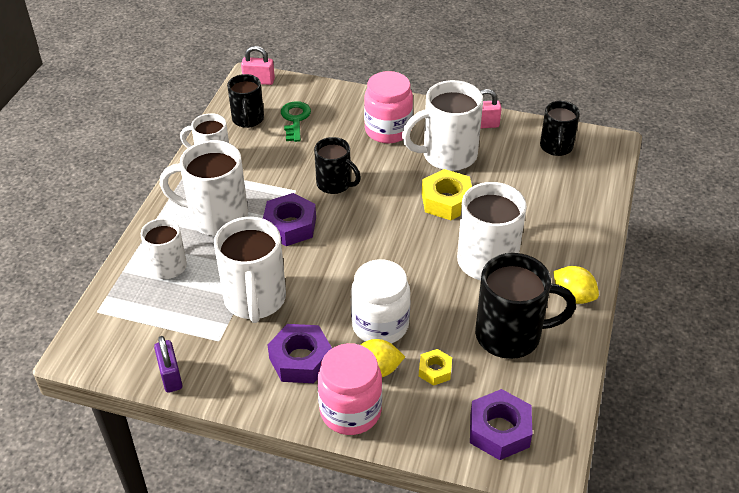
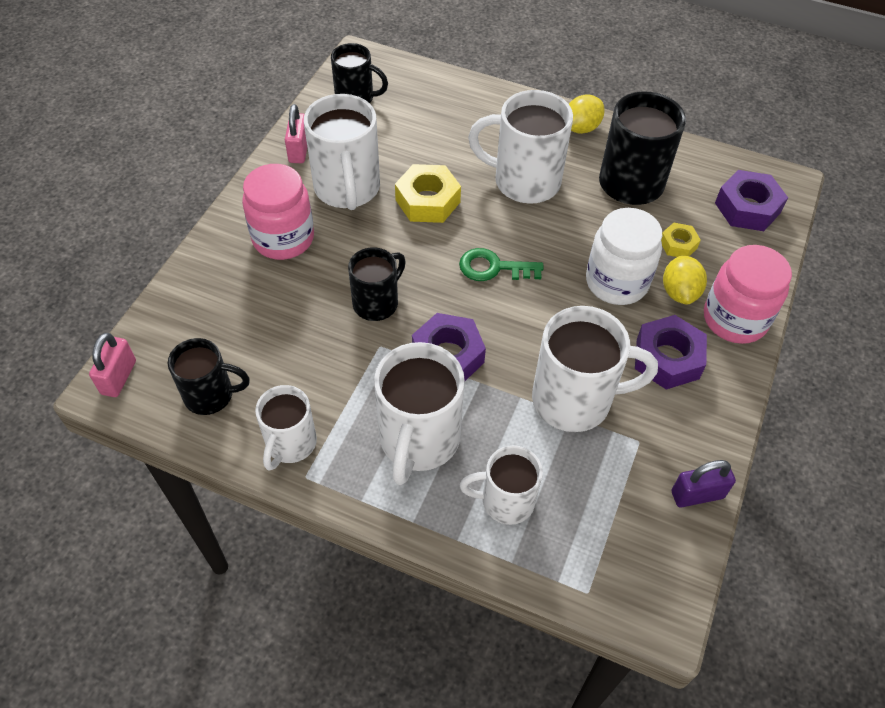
camera: 85 degrees left, 10 degrees up
(295, 119) = (228, 337): green key -> green key (493, 268)

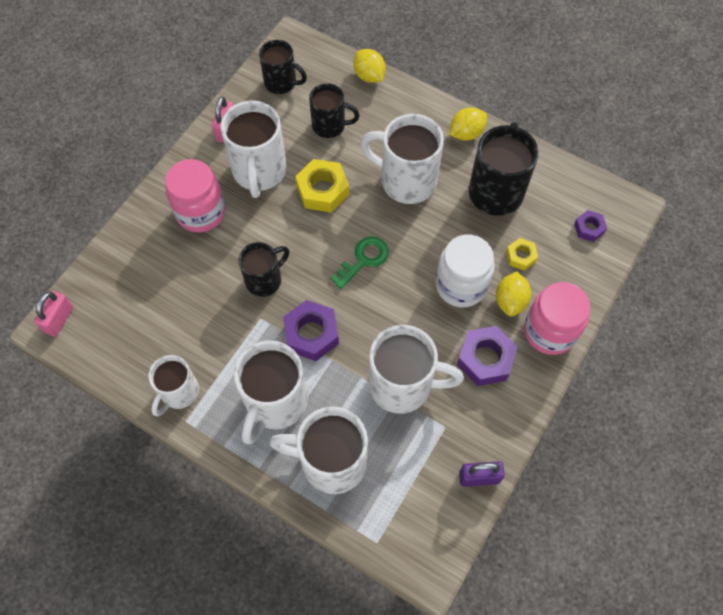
camera: 10 degrees right, 10 degrees up
(211, 395) = (125, 344): black mug -> black mug (330, 125)
(456, 83) = (369, 76): none -> yellow lemon
(493, 268) = (363, 259): green key -> green key turned 120 degrees clockwise
(505, 501) = (331, 461): white mug -> white mug, size x1.61
(747, 208) = (589, 228): purple nut -> purple nut, size x0.56

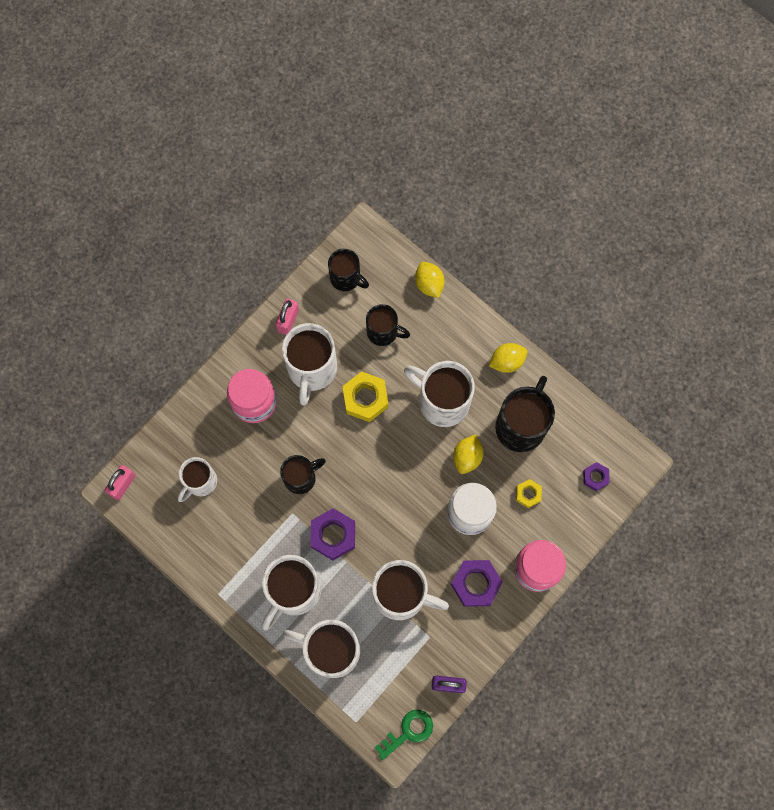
camera: 10 degrees right, 10 degrees up
(178, 392) = (215, 568): white mug -> white mug (200, 482)
(363, 259) = (390, 473): green key -> green key (408, 732)
(510, 301) = (509, 534): yellow lemon -> yellow lemon (467, 457)

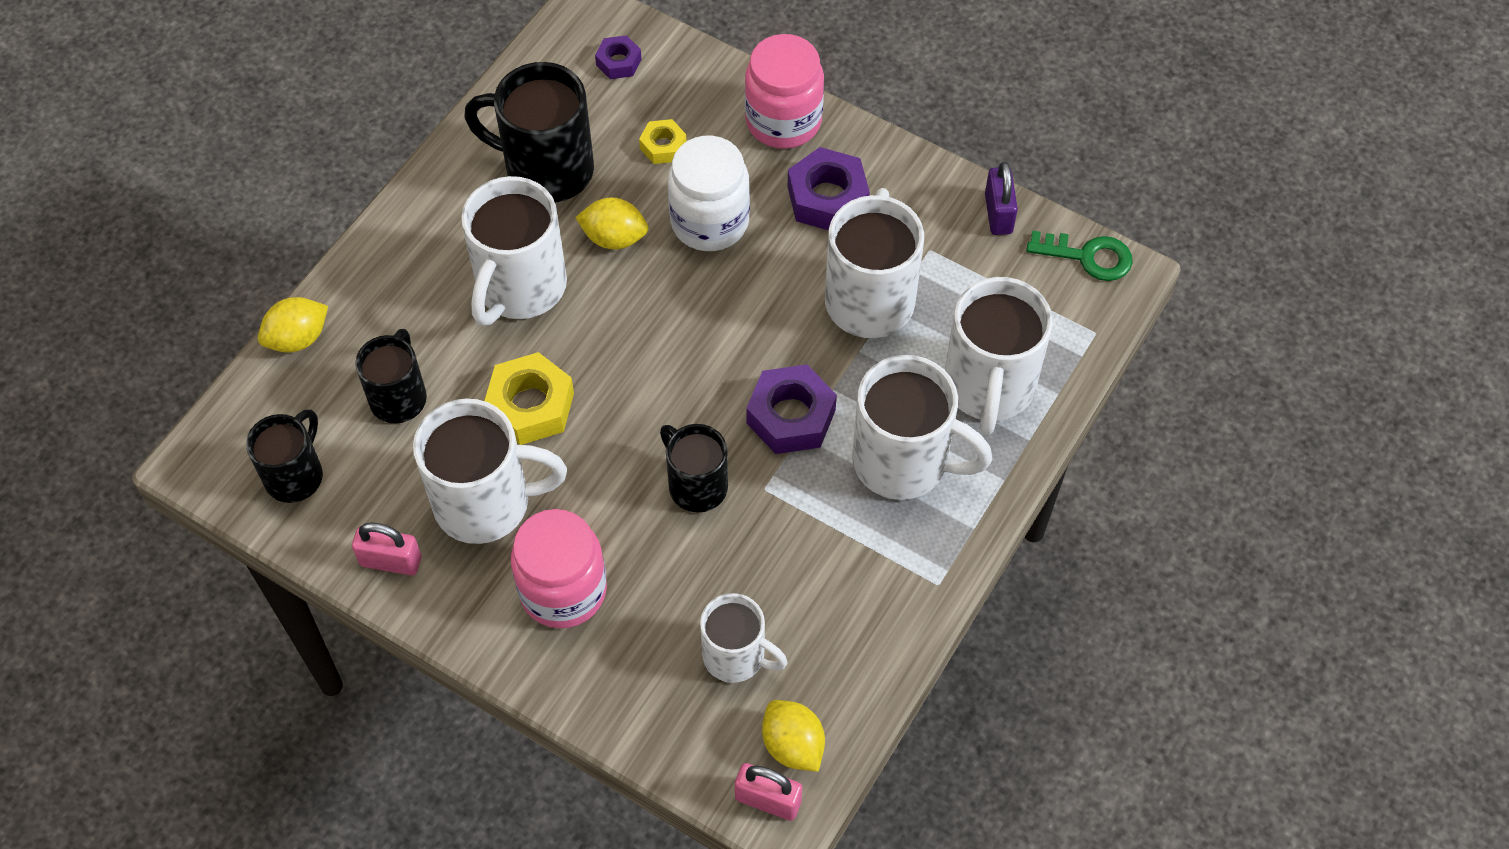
camera: 100 degrees left, 15 degrees down
(408, 732) = (1088, 257): green key -> green key turned 150 degrees clockwise
(507, 361) = (434, 203): yellow lemon -> yellow lemon (793, 745)

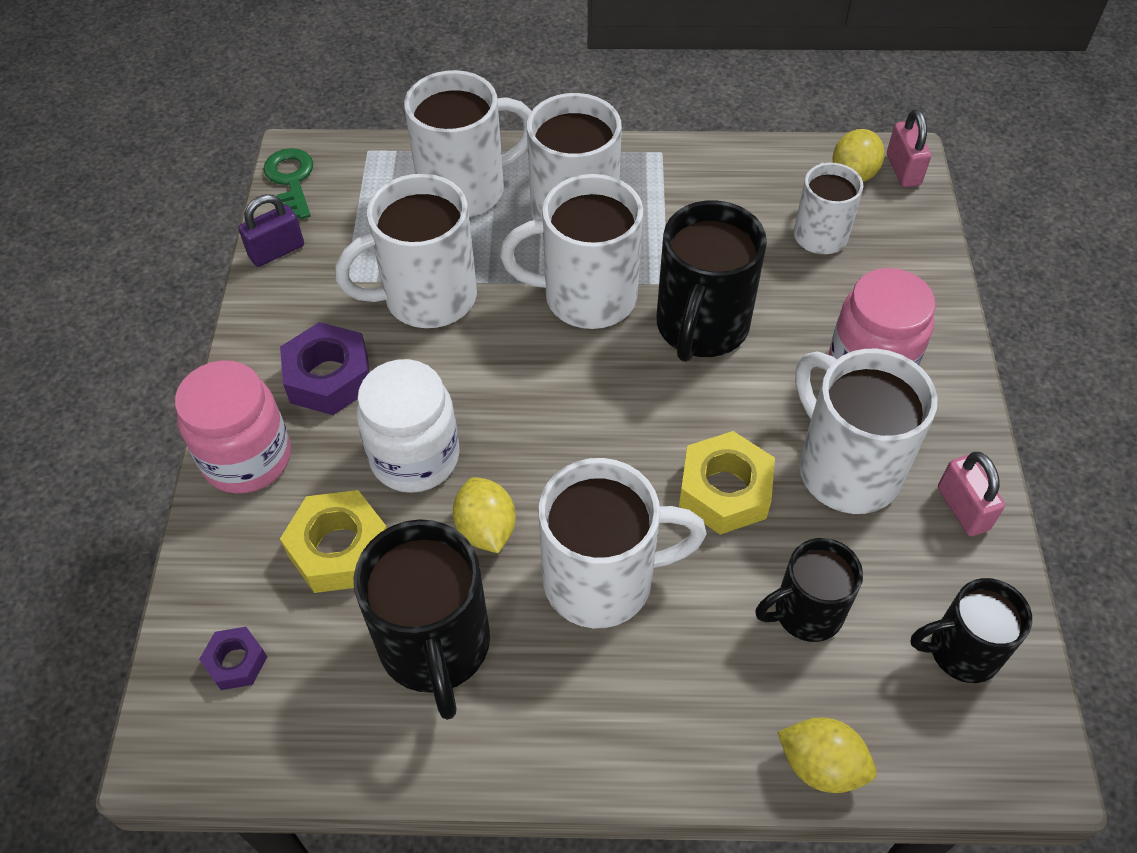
camera: 120 degrees left, 5 degrees down
(663, 146) = (339, 549): yellow nut -> yellow nut, size x1.77
(696, 485) = (701, 327): black mug -> black mug, size x1.61
(791, 416) = (586, 296): purple nut -> white mug

